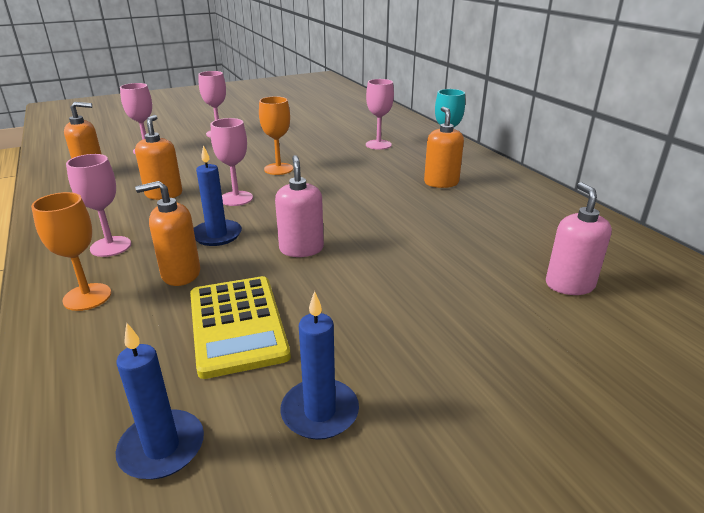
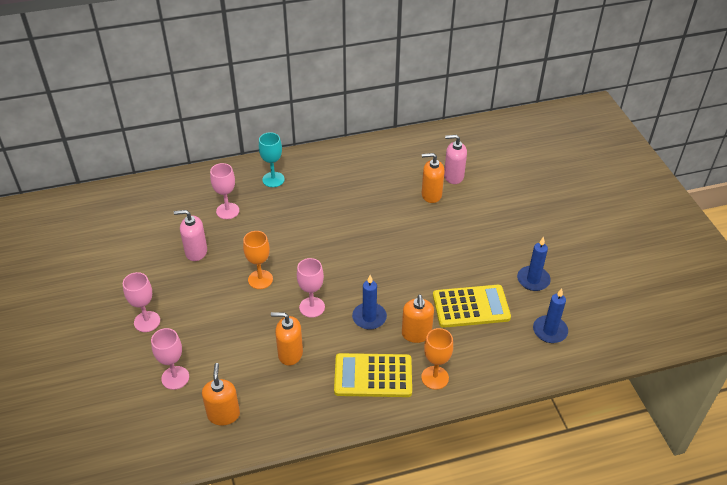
camera: 80 degrees left, 15 degrees up
(110, 246) = (373, 376): pink goblet -> yellow calculator
(301, 249) = (397, 275): pink soap dispenser -> pink soap dispenser (196, 252)
(441, 183) = (317, 192): orange soap dispenser -> orange soap dispenser (431, 195)

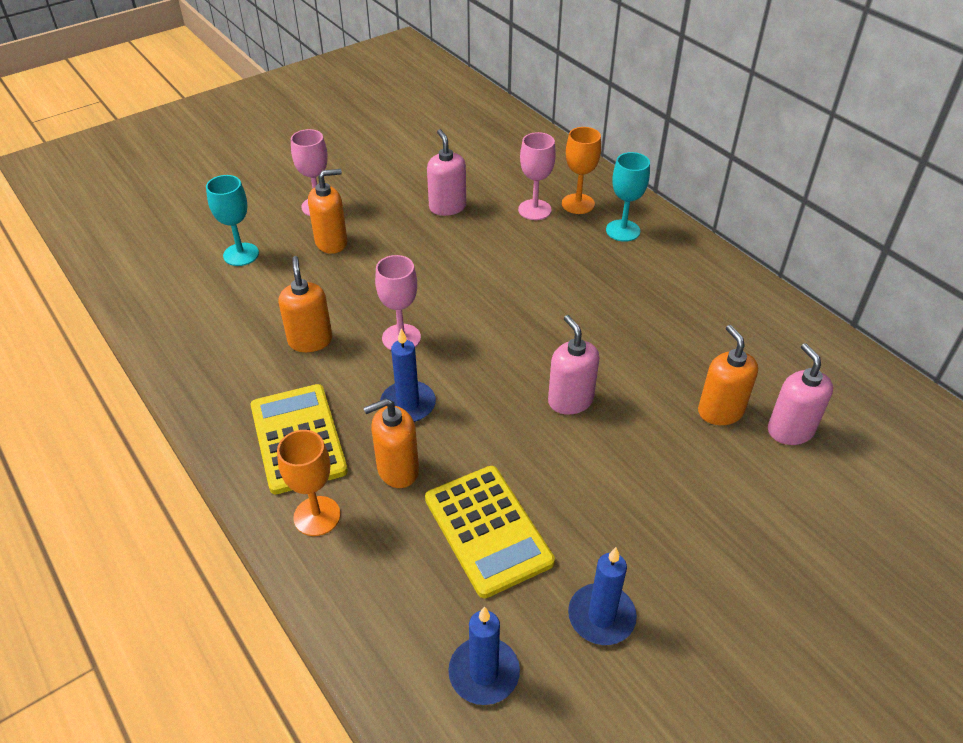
camera: 70 degrees right, 0 degrees up
(175, 378) = (241, 254): pink goblet -> turquoise goblet
(223, 414) = (195, 310): orange soap dispenser -> orange soap dispenser (331, 242)
(260, 279) = (428, 275): orange goblet -> orange goblet (578, 204)
(398, 247) = (570, 400): none -> pink soap dispenser

